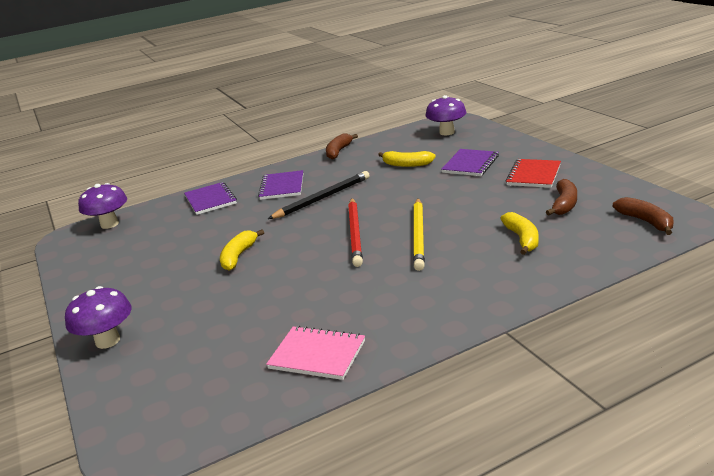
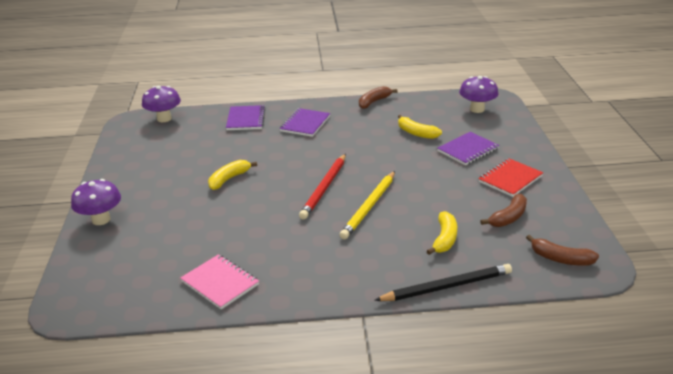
camera: 20 degrees right, 5 degrees up
(322, 198) = (326, 145): black pencil -> black pencil (446, 286)
(646, 222) = (560, 259): brown banana -> brown banana turned 120 degrees clockwise

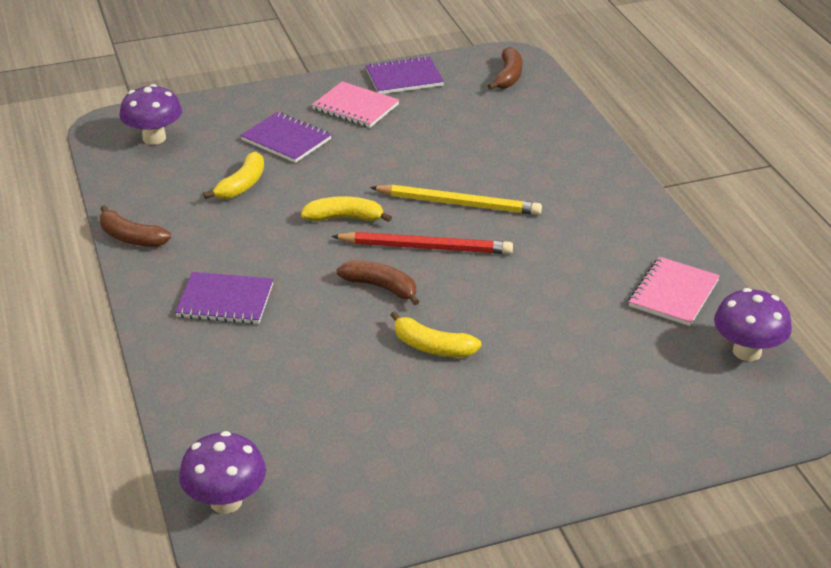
camera: 105 degrees left, 5 degrees up
(101, 220) = (600, 459): purple mushroom -> purple mushroom (747, 351)
(246, 119) = (215, 378): purple notebook -> purple notebook (404, 78)
(444, 239) = (505, 144): yellow banana -> yellow banana (345, 218)
(446, 286) = (589, 138): black pencil -> none
(508, 217) = (443, 106): brown banana -> brown banana (381, 287)
(510, 179) = (355, 107): red notebook -> pink notebook

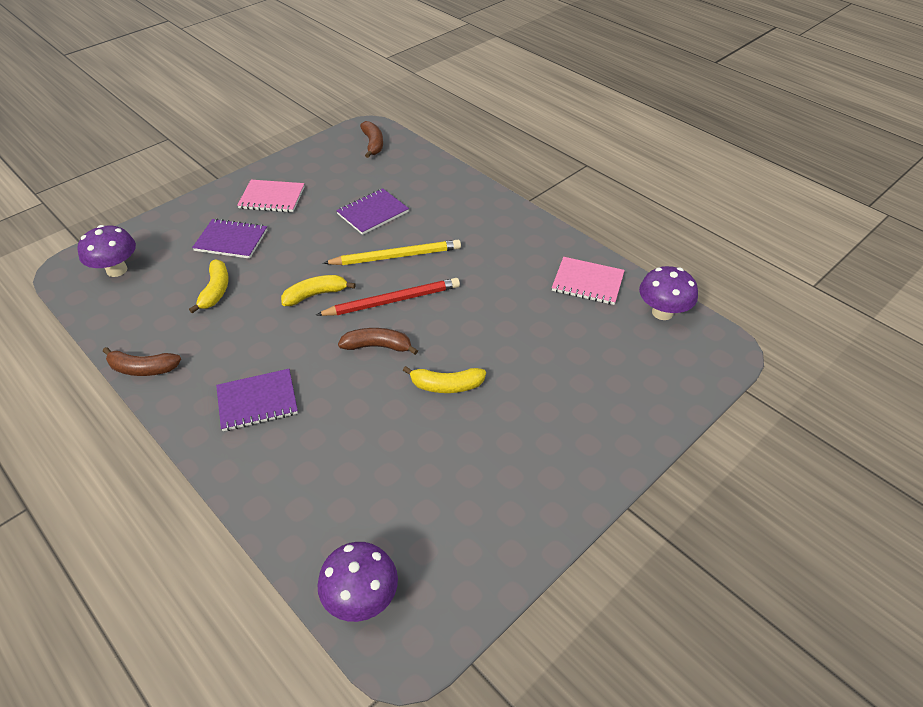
camera: 25 degrees left, 10 degrees up
(404, 78) = (296, 164): purple notebook -> purple notebook (372, 213)
(673, 293) = (587, 282): pink notebook -> pink notebook turned 75 degrees counterclockwise

